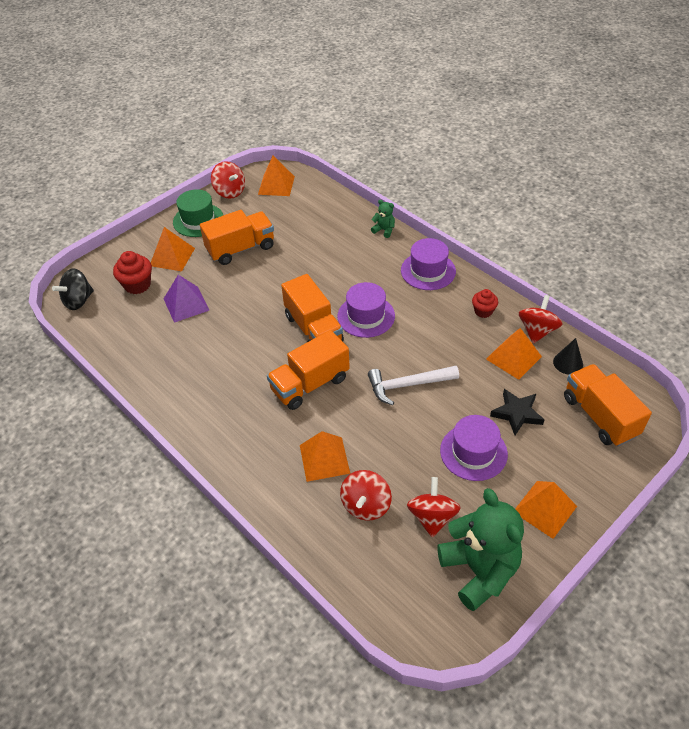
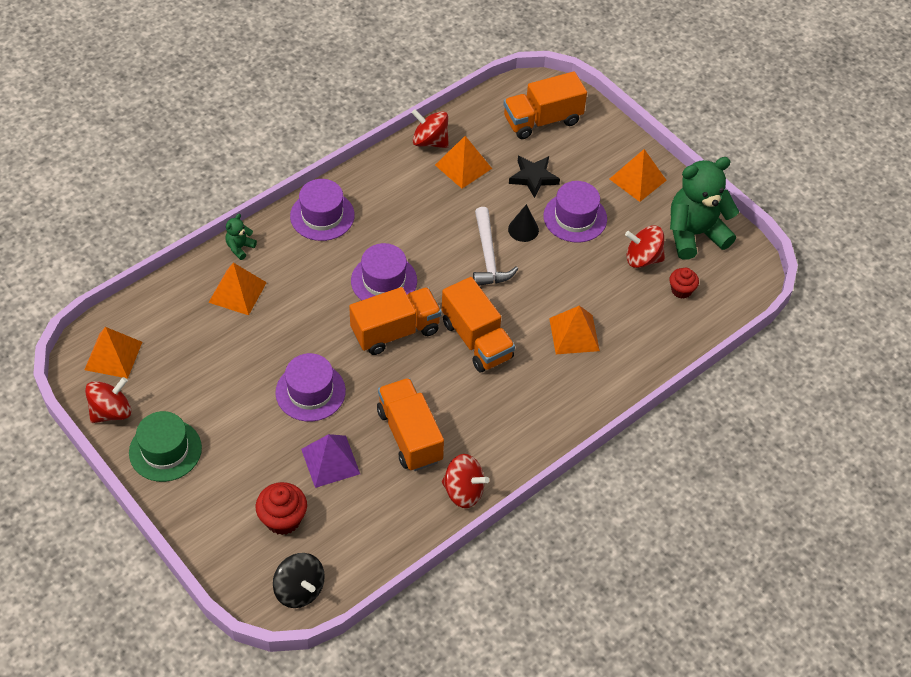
camera: 90 degrees left, 5 degrees up
(172, 257) = (235, 480): orange pyramid -> orange pyramid (237, 292)
(241, 249) = (238, 400): orange truck -> orange truck (410, 435)
(250, 285) = (310, 392): none -> purple hat
(366, 505) = (628, 306): red spinning top -> red spinning top (463, 491)
(483, 311) = (395, 178): red cupcake -> red cupcake (681, 290)
(568, 363) = (476, 127): black cone -> black cone (523, 229)

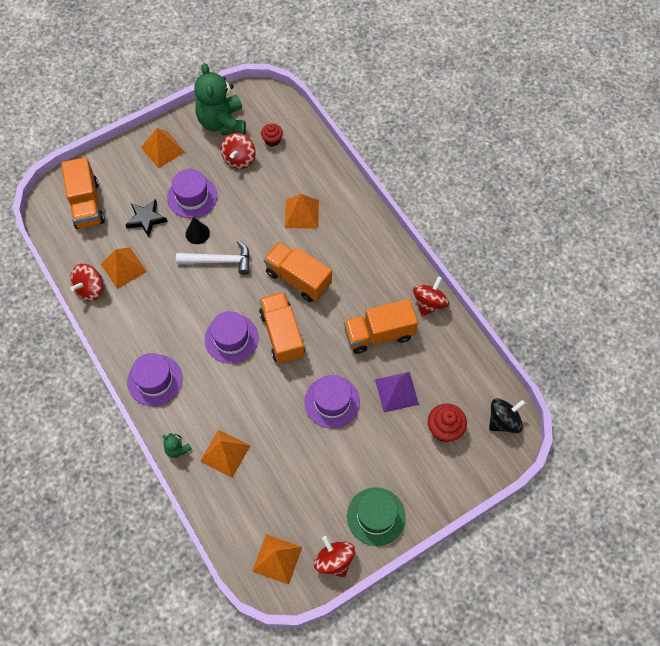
camera: 80 degrees left, 10 degrees up
(476, 340) = (298, 279): orange truck -> orange truck turned 120 degrees counterclockwise

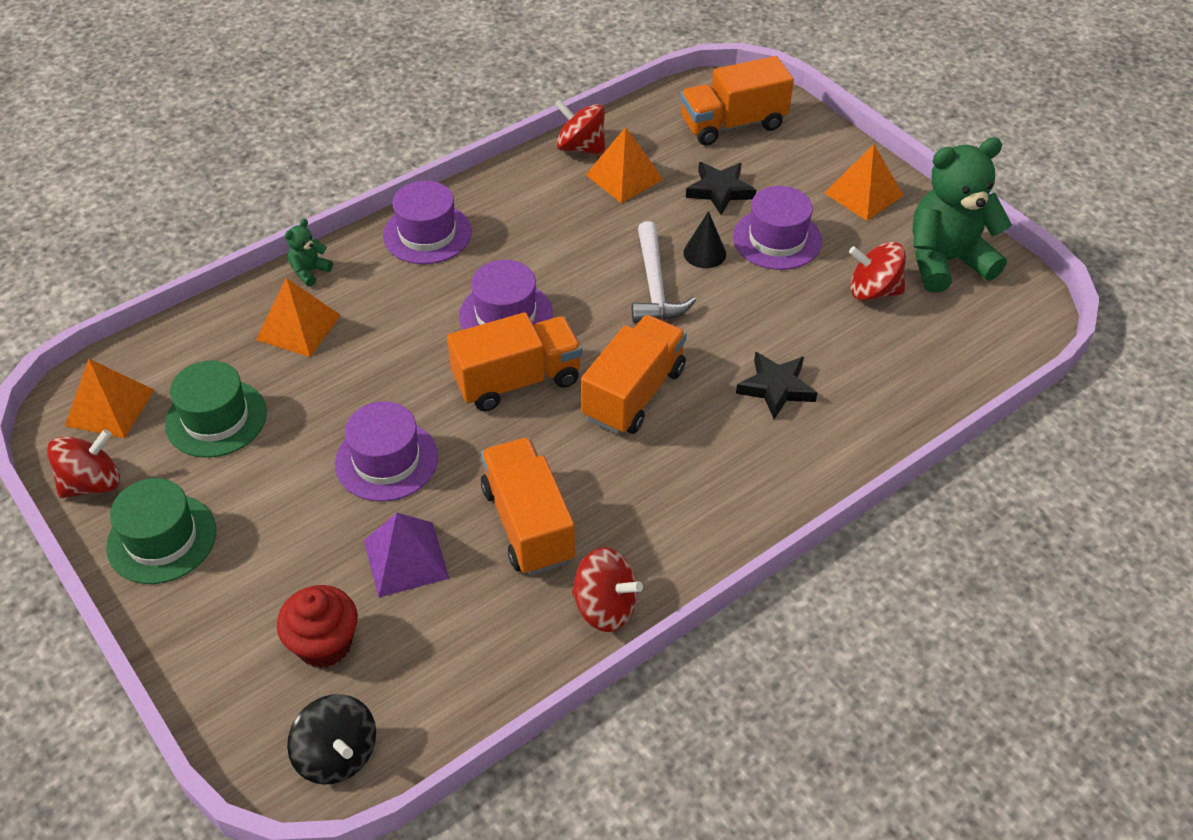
camera: 85 degrees right, 15 degrees down
(272, 140) = (930, 332): red cupcake -> none
(292, 495) = (216, 418): none -> green hat
(302, 214) = (776, 388): orange pyramid -> black star

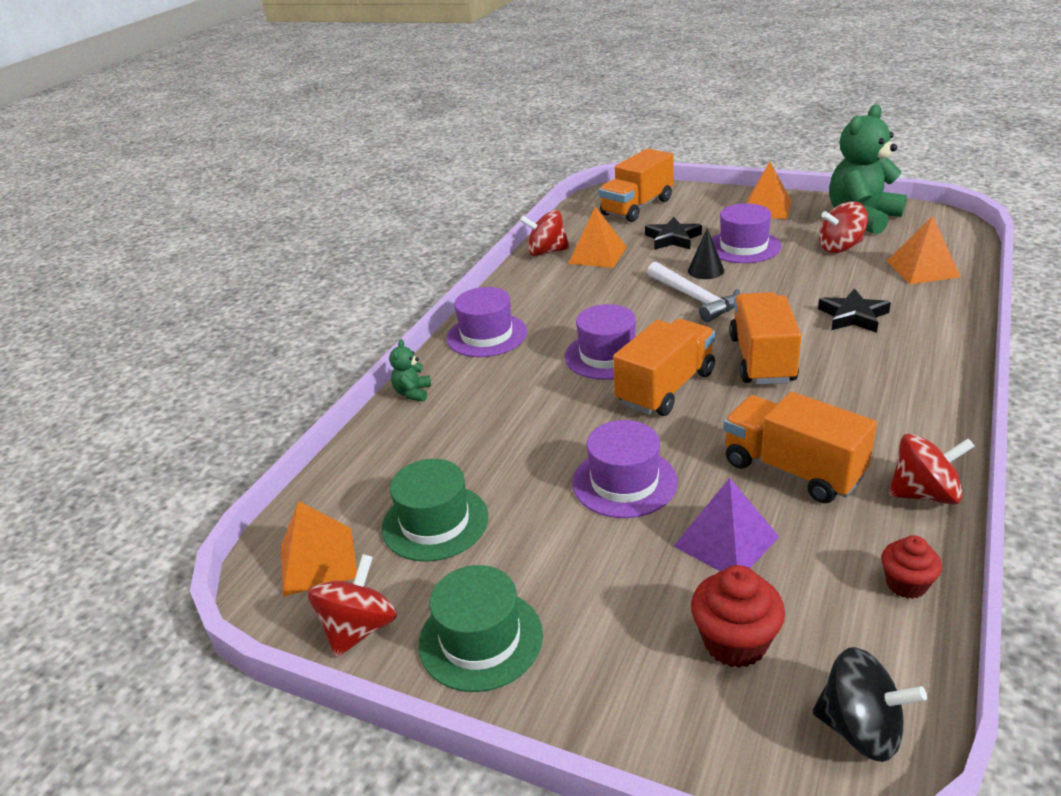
camera: 25 degrees left, 15 degrees down
(298, 327) = (443, 430): orange pyramid -> orange pyramid (922, 269)
(495, 673) = (906, 584): none -> red cupcake

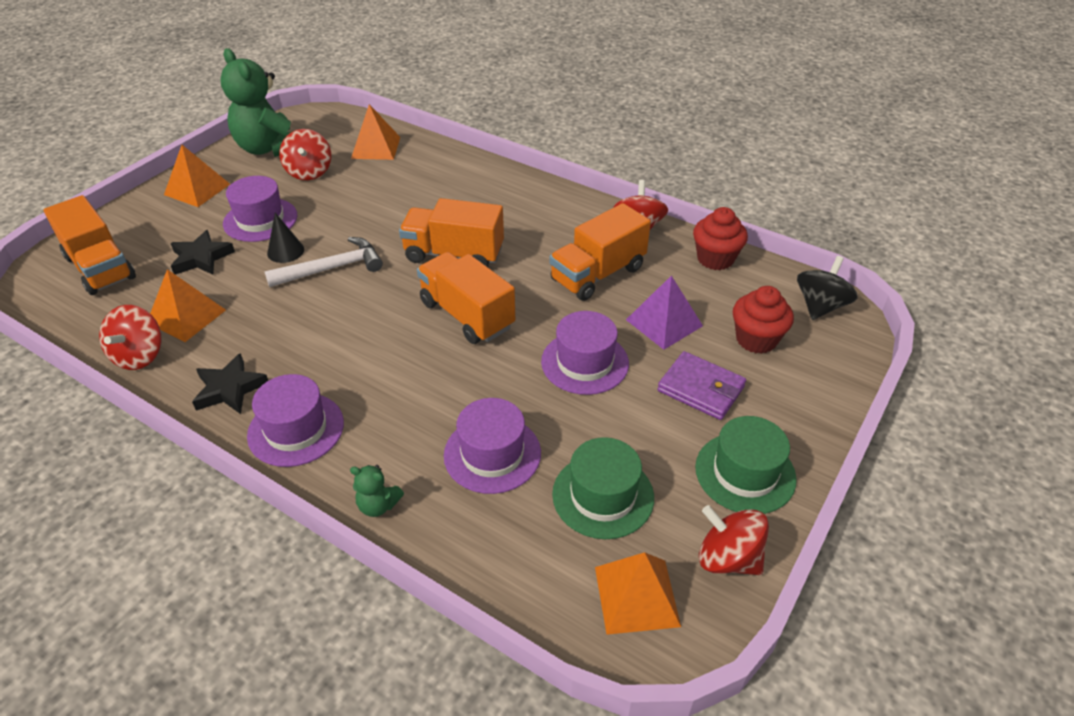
camera: 85 degrees left, 10 degrees up
(607, 355) = (394, 342): purple hat -> purple hat (492, 454)
(612, 587) = (701, 389): none -> purple wallet
(853, 316) = (421, 196): black star -> black star (230, 389)
(906, 584) = (715, 259): red cupcake -> red cupcake, size x1.54

